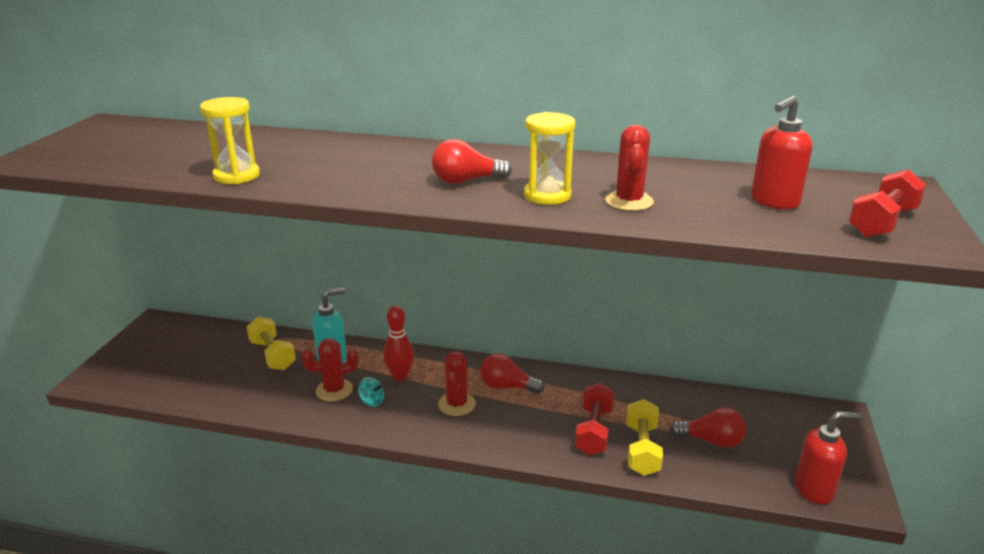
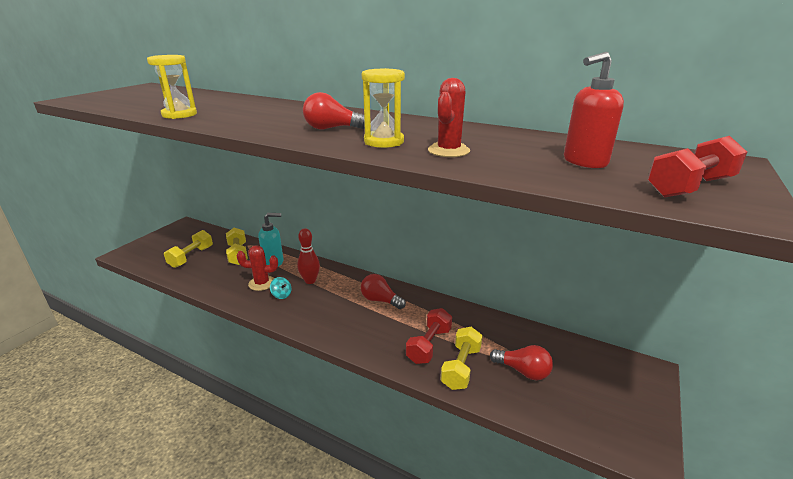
camera: 15 degrees right, 0 degrees up
(203, 369) = (191, 257): none -> yellow dumbbell
(456, 404) = (337, 307): red cactus -> none
(814, 489) = (602, 434): red soap dispenser -> none

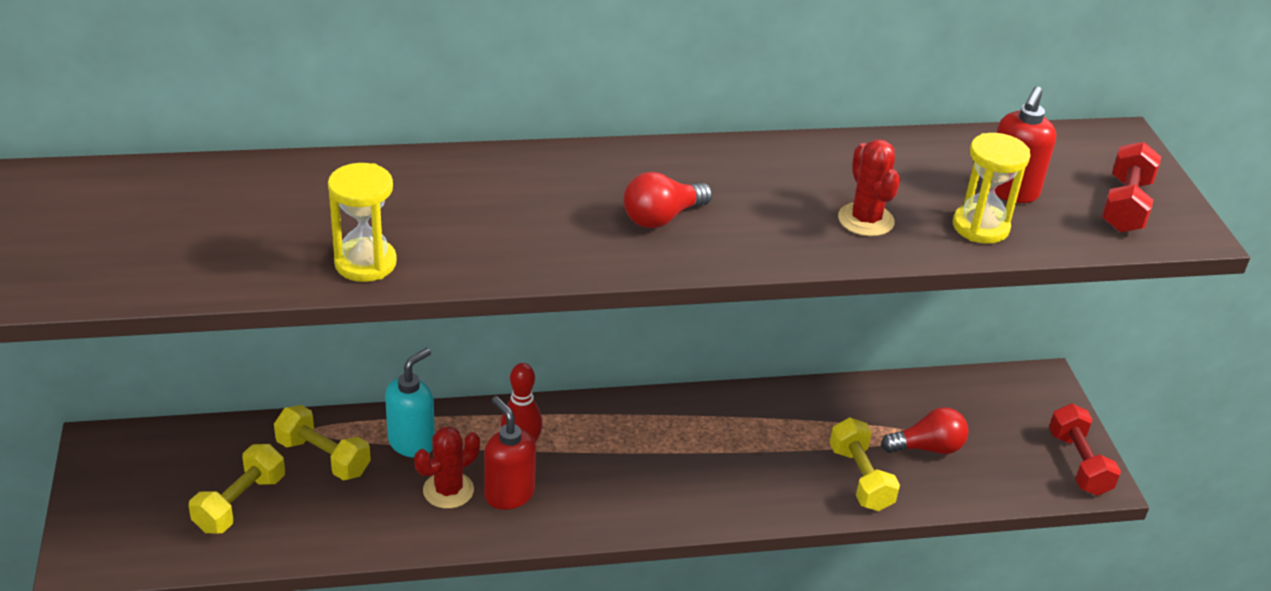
camera: 40 degrees left, 10 degrees up
(191, 257) = (240, 503): yellow dumbbell -> yellow dumbbell turned 45 degrees clockwise
(281, 295) = (509, 494): turquoise spinning top -> red soap dispenser
(380, 300) = (664, 432): red light bulb -> none
(384, 142) = (772, 227): yellow hourglass -> yellow hourglass (980, 227)
(429, 345) = (797, 468): red dumbbell -> red dumbbell (1078, 463)

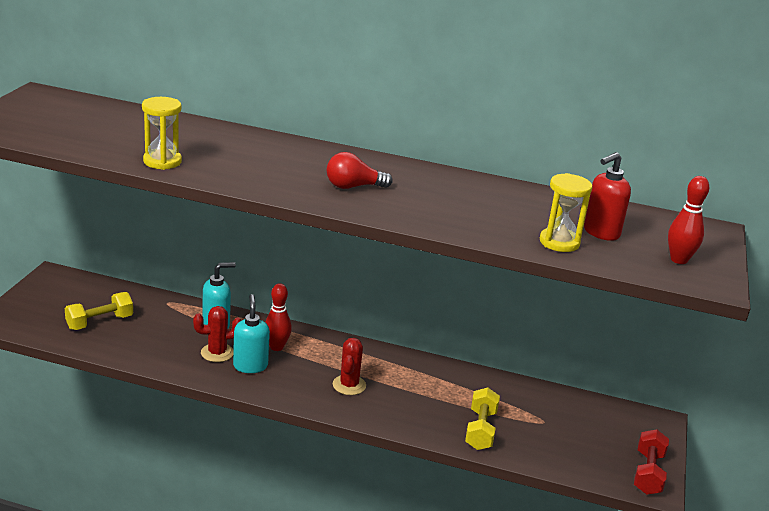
camera: 25 degrees right, 10 degrees down
(323, 457) = (162, 316): yellow dumbbell -> none
(509, 494) = (250, 366): red soap dispenser -> turquoise soap dispenser
(865, 220) = (483, 220): red cactus -> red cactus (349, 385)
(927, 448) = (542, 429): red light bulb -> none
(1125, 206) = (679, 260): red dumbbell -> red bowling pin

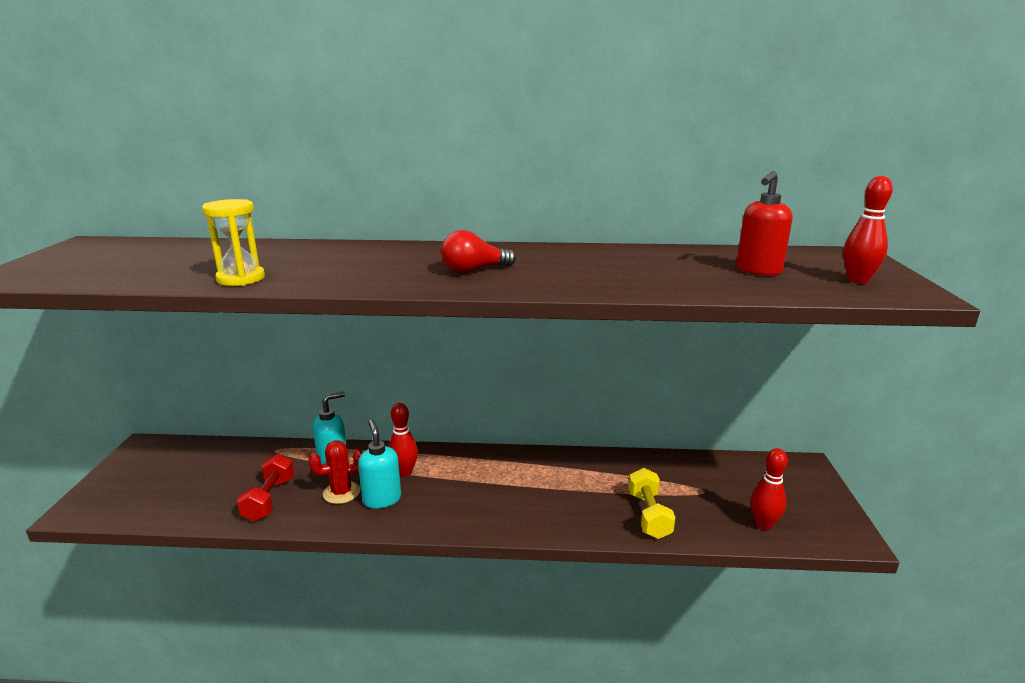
camera: 10 degrees left, 5 degrees down
(100, 322) = (201, 486): yellow dumbbell -> none
(349, 385) = (494, 497): red cactus -> none
(559, 242) = (728, 284): yellow hourglass -> none
(581, 460) = (763, 524): none -> red bowling pin
(648, 473) = (834, 522): red dumbbell -> red dumbbell (269, 499)

